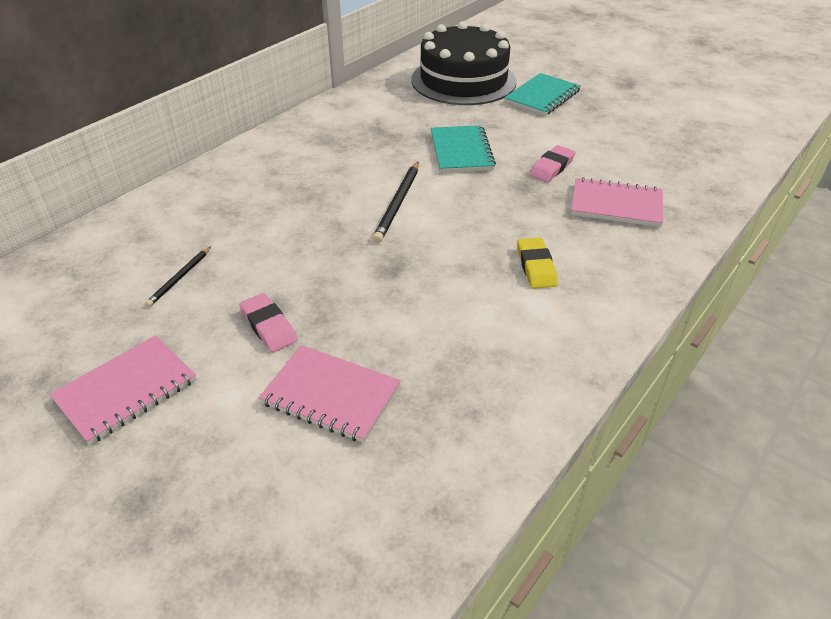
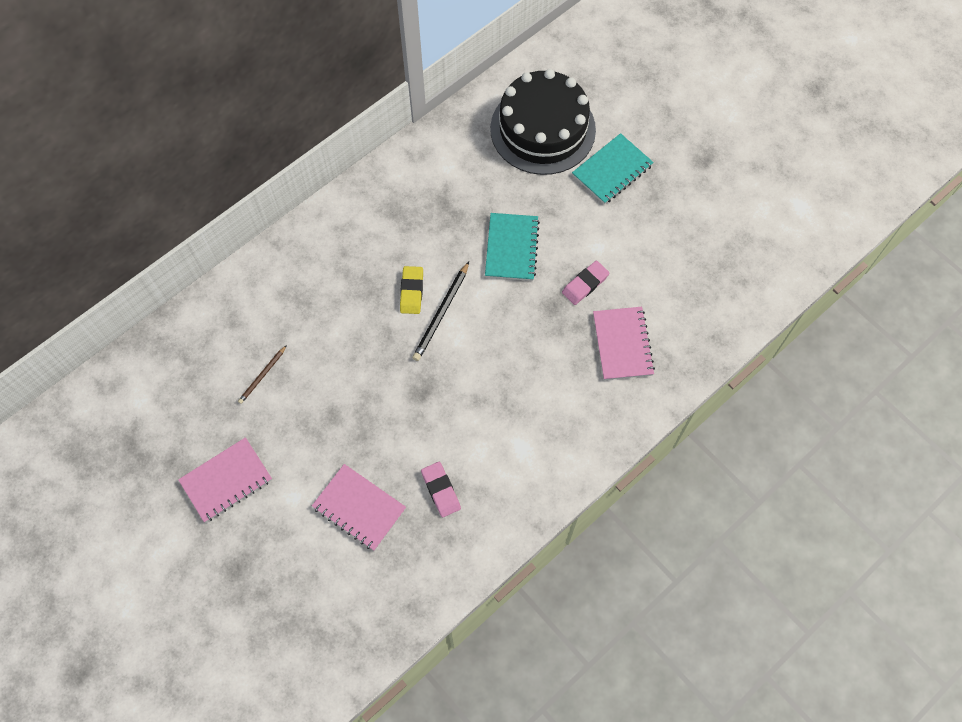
camera: 10 degrees right, 25 degrees up
(180, 278) = (262, 376): black pencil -> brown pencil
(268, 326) = (324, 437): pink eraser -> pink eraser (441, 490)
(536, 266) = (532, 407): yellow eraser -> yellow eraser (411, 291)
(616, 205) = (622, 344): pink notebook -> pink notebook turned 60 degrees clockwise

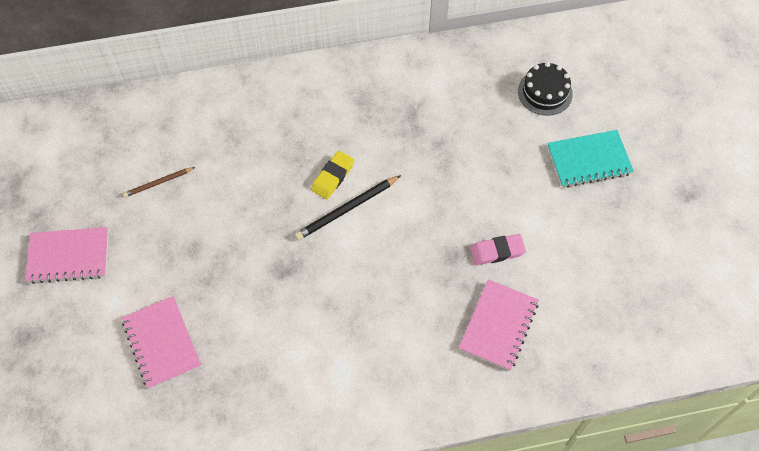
camera: 30 degrees right, 5 degrees down
(441, 490) = (242, 368): pink eraser -> none
(512, 248) = (448, 184): turquoise notebook -> none
(542, 129) = (545, 92): black cake -> black cake, size x0.49

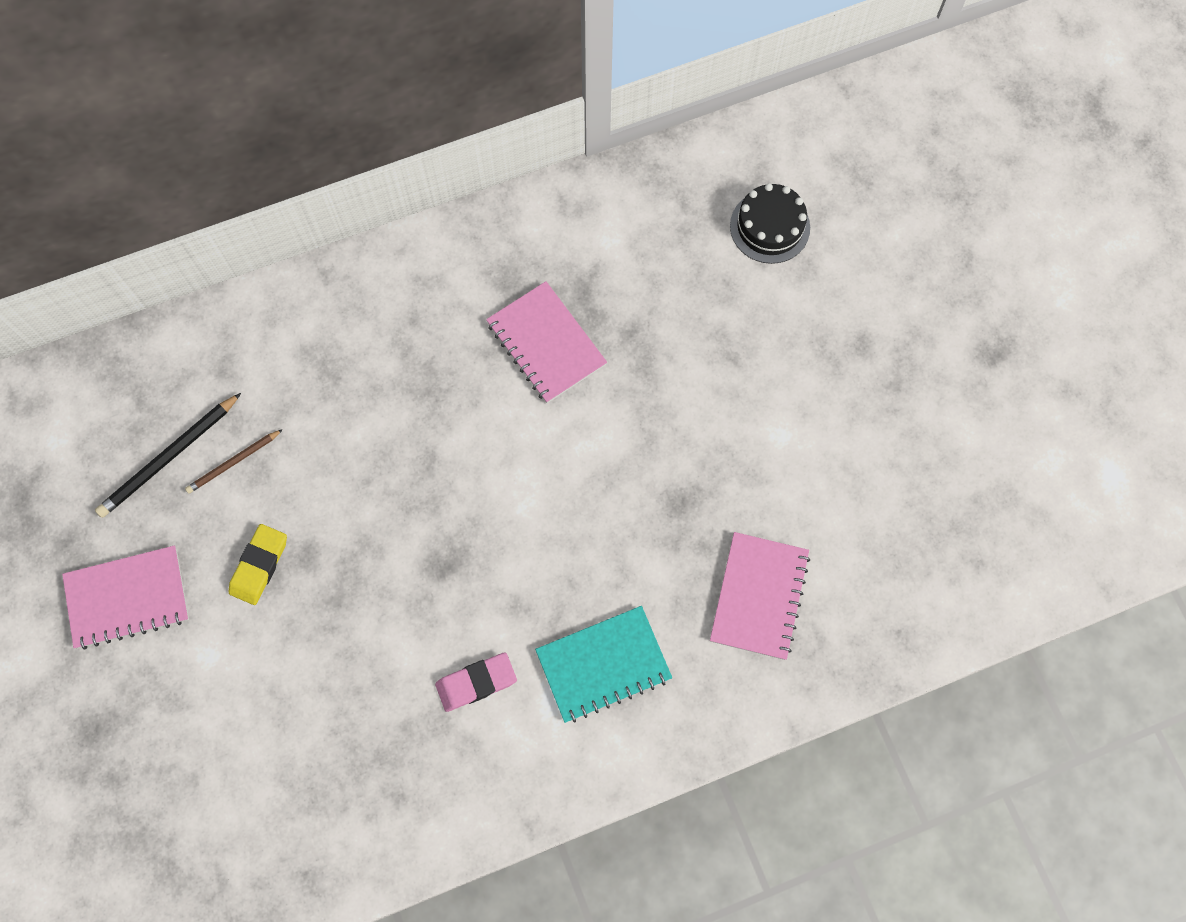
camera: 10 degrees left, 10 degrees up
(161, 343) = (291, 705): pink notebook -> pink notebook (546, 344)
(333, 177) = (486, 410): yellow eraser -> yellow eraser (259, 565)
(347, 209) = (516, 457): black pencil -> black pencil (169, 457)
(497, 251) = (739, 486): pink eraser -> pink eraser (476, 683)
(589, 160) = (848, 324): turquoise notebook -> turquoise notebook (603, 665)

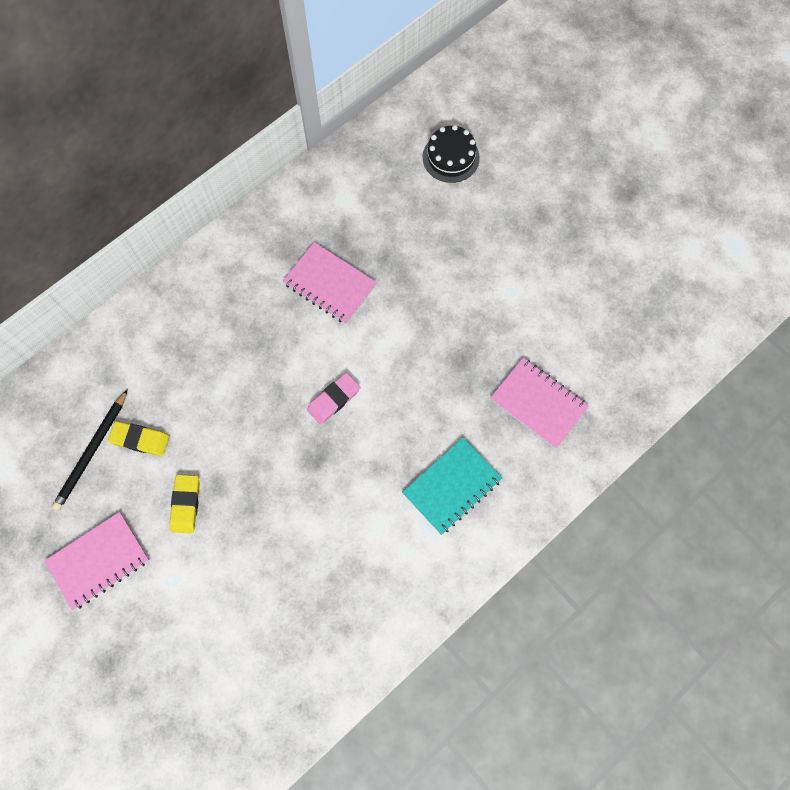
camera: 20 degrees left, 0 degrees up
(233, 462) = (140, 439): brown pencil -> yellow eraser
(476, 683) = (369, 530): pink eraser -> pink eraser (333, 399)
(759, 596) = (538, 403): pink notebook -> pink notebook turned 45 degrees counterclockwise

